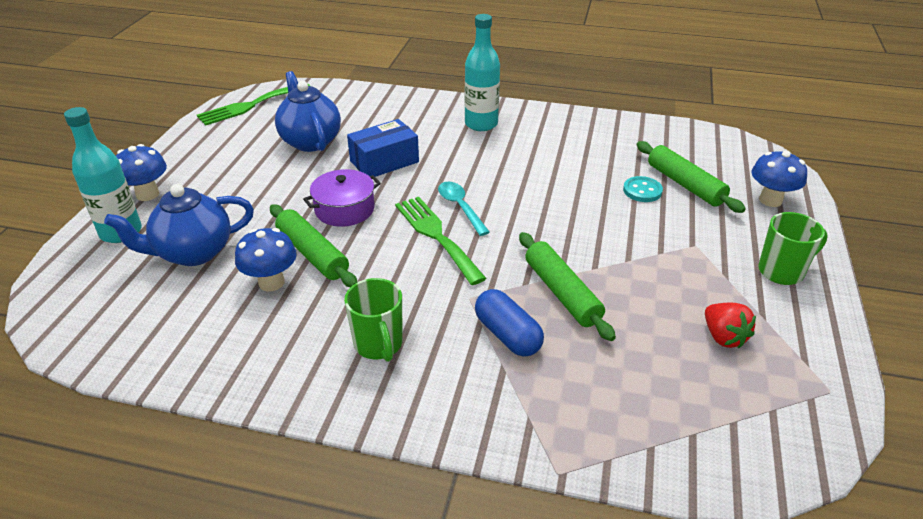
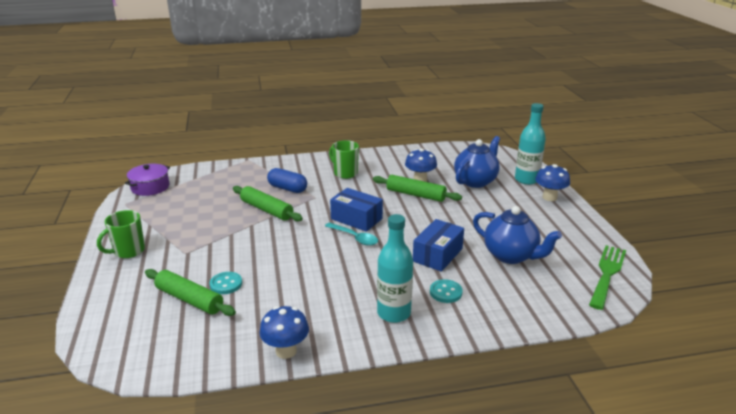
camera: 155 degrees right, 10 degrees down
(344, 209) = (426, 218): purple pot -> purple pot (150, 187)
(417, 127) = (445, 292): none -> turquoise button
(436, 235) = (356, 219): green fork -> blue box
(723, 337) = (175, 211): red strawberry -> none
(770, 200) = (116, 304): blue mushroom -> blue mushroom (286, 351)

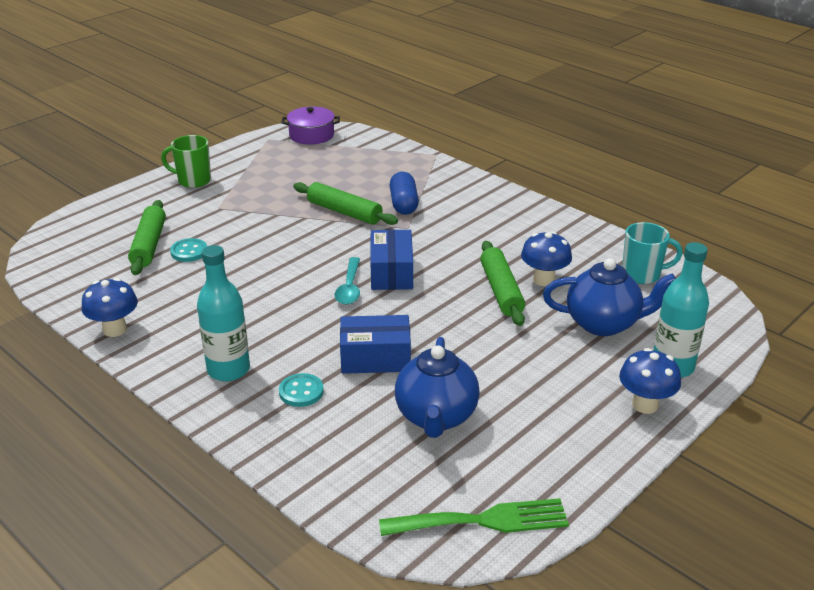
camera: 55 degrees right, 5 degrees up
(266, 210) = (344, 212): green rolling pin -> green rolling pin turned 60 degrees counterclockwise
(345, 173) = (488, 223): green mug -> none
(445, 156) = (642, 275): none -> turquoise mug

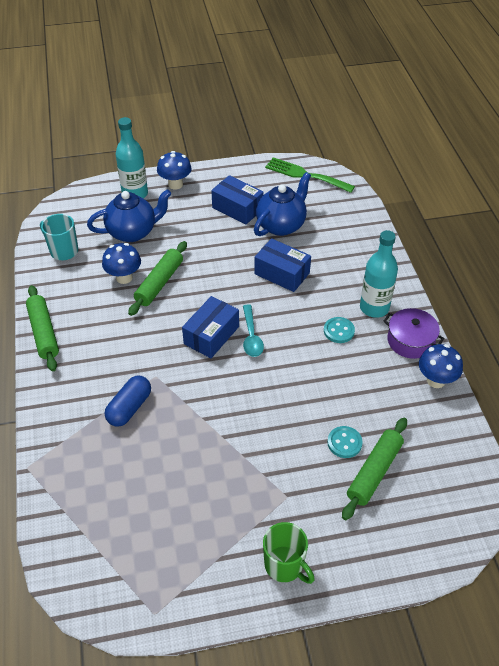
camera: 145 degrees left, 15 degrees up
(301, 392) = (340, 272): turquoise button -> turquoise button (339, 331)
(311, 135) = (102, 591): purple pot -> purple pot (410, 341)
(344, 212) = (185, 425): green rolling pin -> green rolling pin (43, 332)
(349, 287) = (251, 336): turquoise spoon -> turquoise spoon turned 135 degrees clockwise
(520, 412) = (237, 208): none -> blue box
(603, 323) = (133, 232): blue teapot -> blue teapot turned 120 degrees clockwise

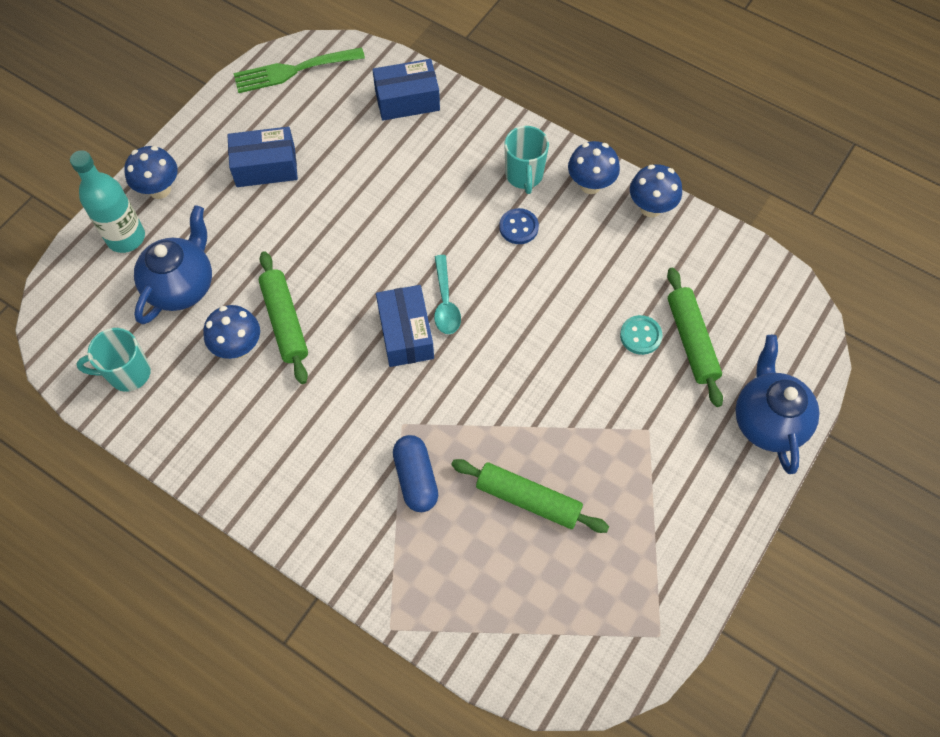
camera: 45 degrees left, 15 degrees up
(43, 332) = (227, 482): green rolling pin -> green rolling pin (528, 499)
(251, 336) = (445, 302): turquoise spoon -> turquoise spoon turned 45 degrees clockwise
(281, 225) = (335, 152): blue teapot -> blue teapot (767, 421)
(282, 273) = (398, 208): blue box -> blue box (407, 100)
(285, 565) = (711, 491): green mug -> none
(339, 331) = (518, 227): turquoise button -> blue button
(374, 308) = (524, 176): turquoise bottle -> turquoise mug
(410, 341) = (590, 185): purple pot -> blue mushroom

